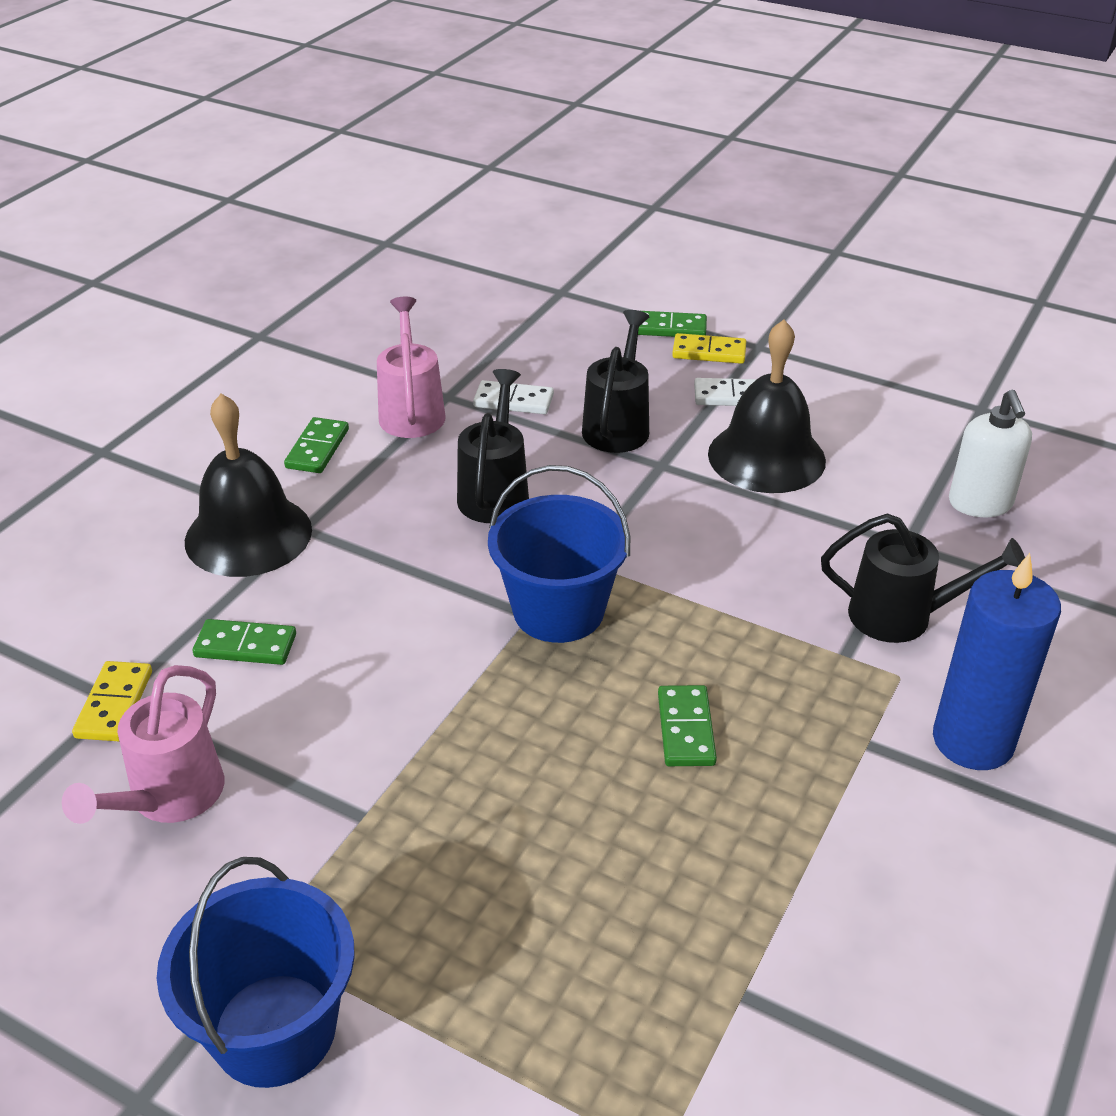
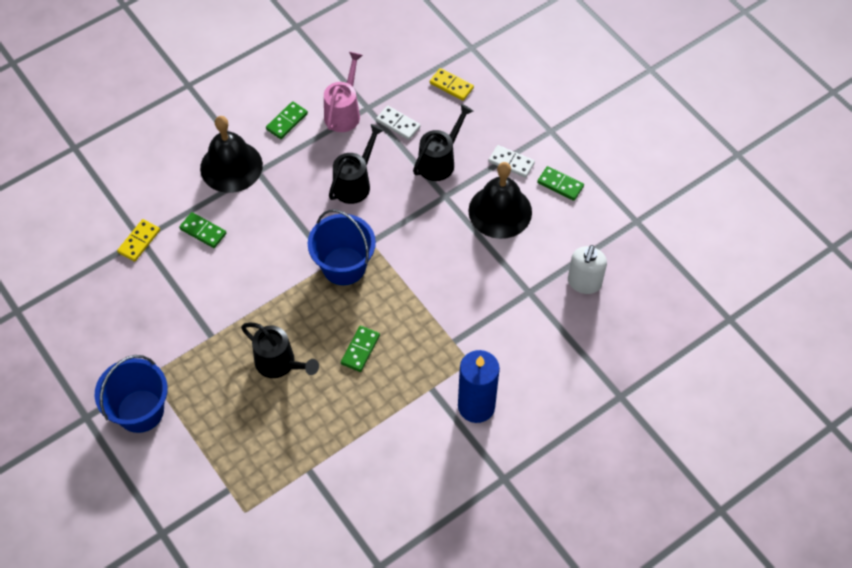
camera: 25 degrees right, 20 degrees up
(168, 799) = (142, 297): pink watering can -> none
(671, 328) = (512, 99): green domino -> green domino (560, 184)
(709, 352) = (521, 125): yellow domino -> yellow domino (451, 85)
(903, 617) = (495, 332): black watering can -> black watering can (280, 364)

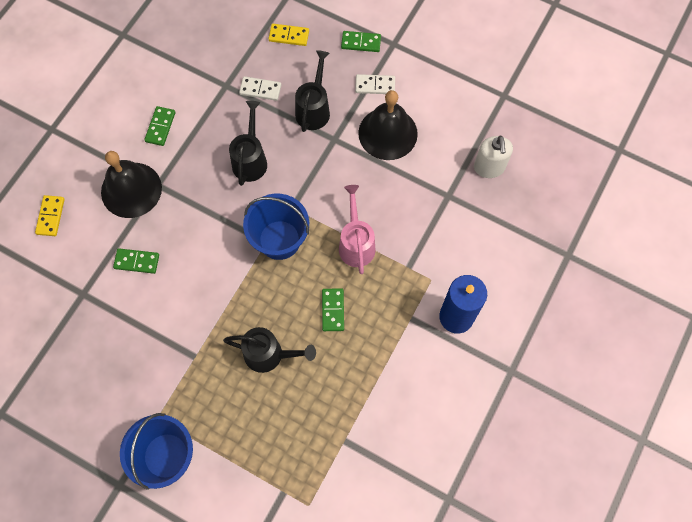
camera: 25 degrees left, 10 degrees up
(139, 241) = (82, 296): yellow domino -> yellow domino (50, 216)
(344, 112) = (207, 97): pink watering can -> pink watering can (356, 243)
(560, 184) = (426, 88): green domino -> green domino (361, 42)

